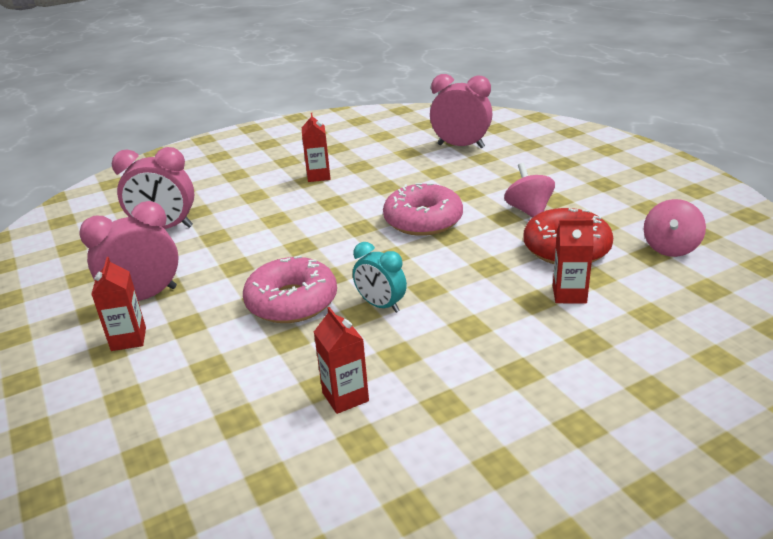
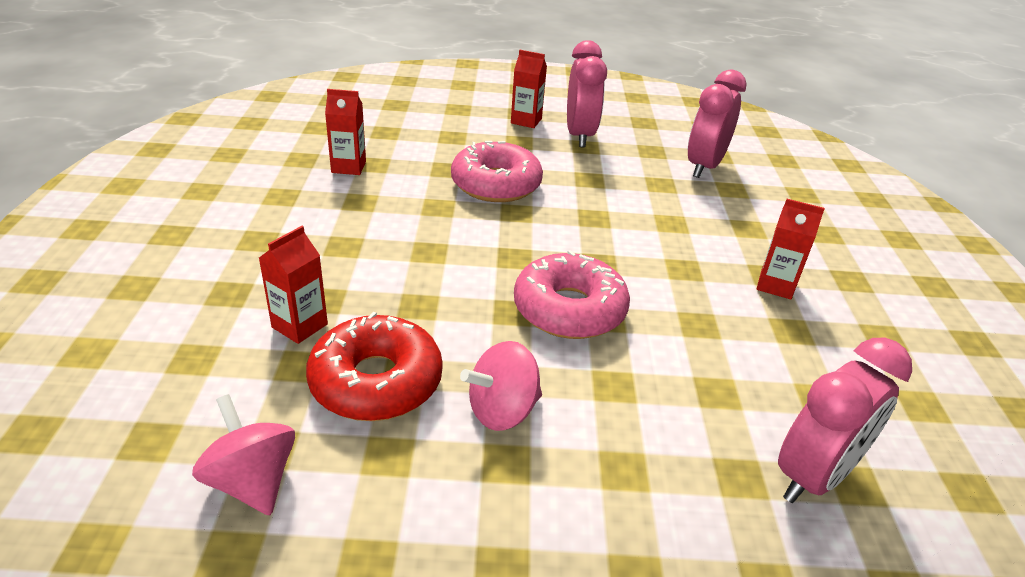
camera: 115 degrees right, 5 degrees up
(381, 305) = (434, 218): turquoise clock -> none
(528, 211) = (502, 410): pink spinning top -> pink spinning top turned 135 degrees clockwise

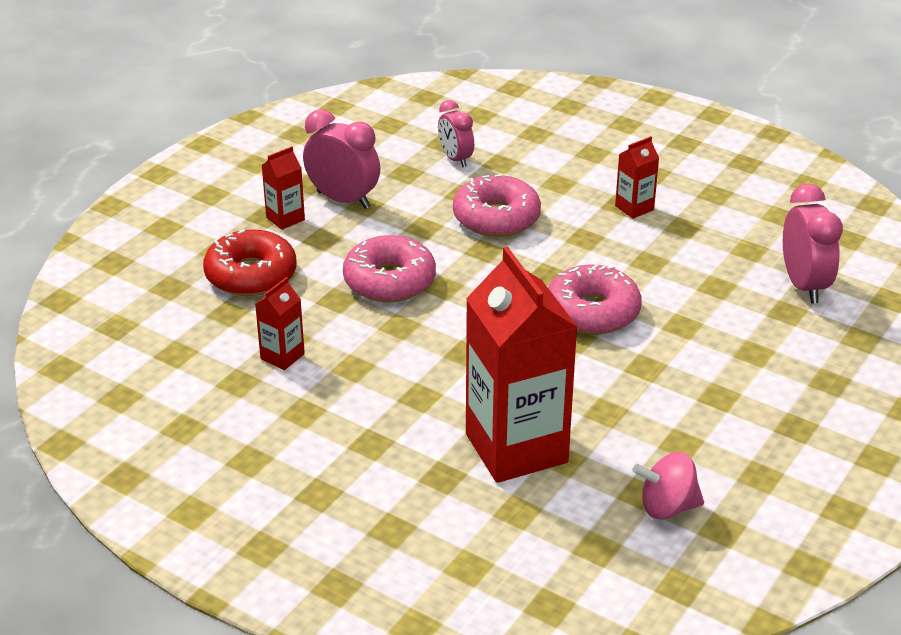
camera: 55 degrees left, 0 degrees up
(299, 326) = (516, 448): red carton -> red carton, size x2.31
(376, 381) = (607, 428): red donut -> red donut (251, 275)
(502, 410) = (674, 381): pink spinning top -> none
(649, 210) = (496, 217): none -> pink donut
(704, 166) = (455, 159): pink clock -> pink clock, size x0.65

